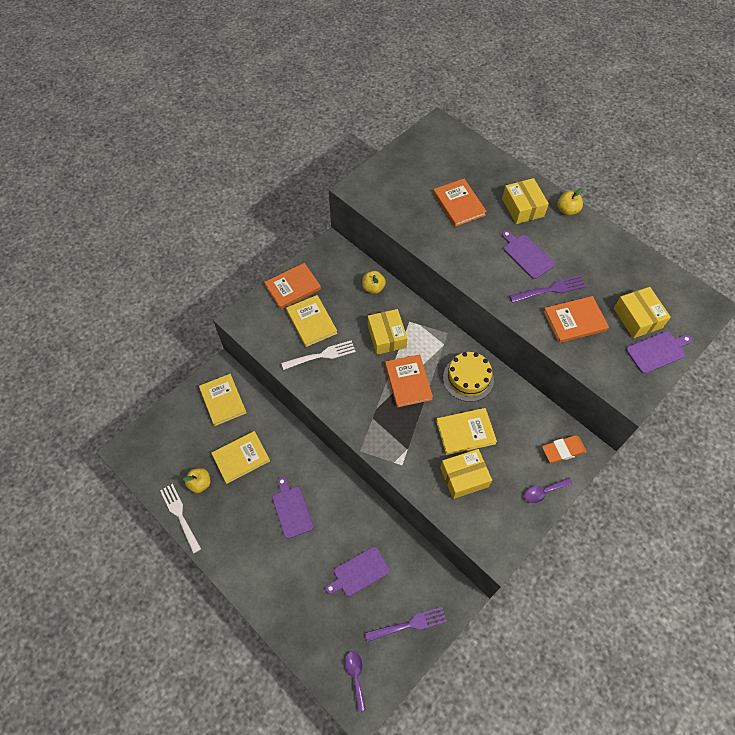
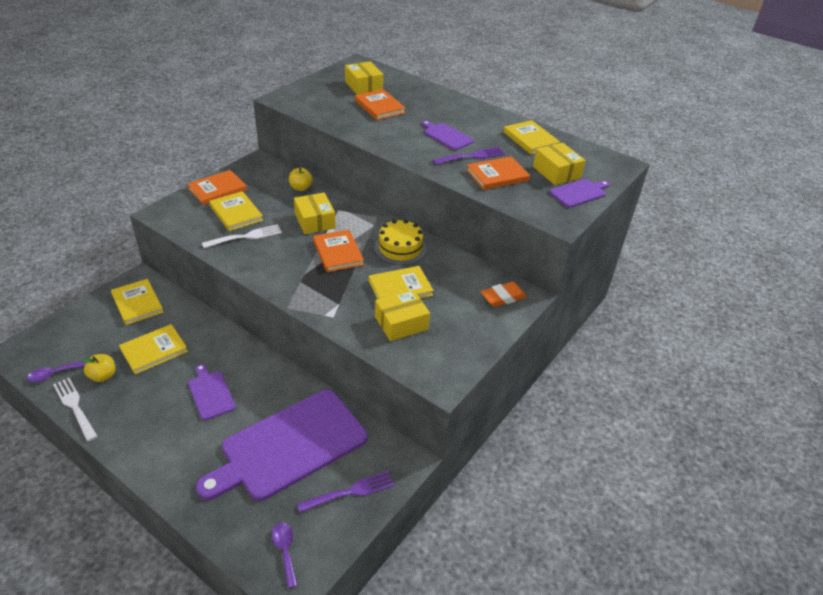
camera: 10 degrees left, 20 degrees down
(359, 572) = (289, 446): purple cutting board -> purple cutting board, size x2.21
(522, 207) = (439, 108): yellow box -> yellow box (363, 86)
(543, 492) = (487, 330): purple spoon -> purple spoon (54, 374)
(567, 210) = (481, 109): yellow apple -> none
(616, 263) = (530, 139): none -> yellow book

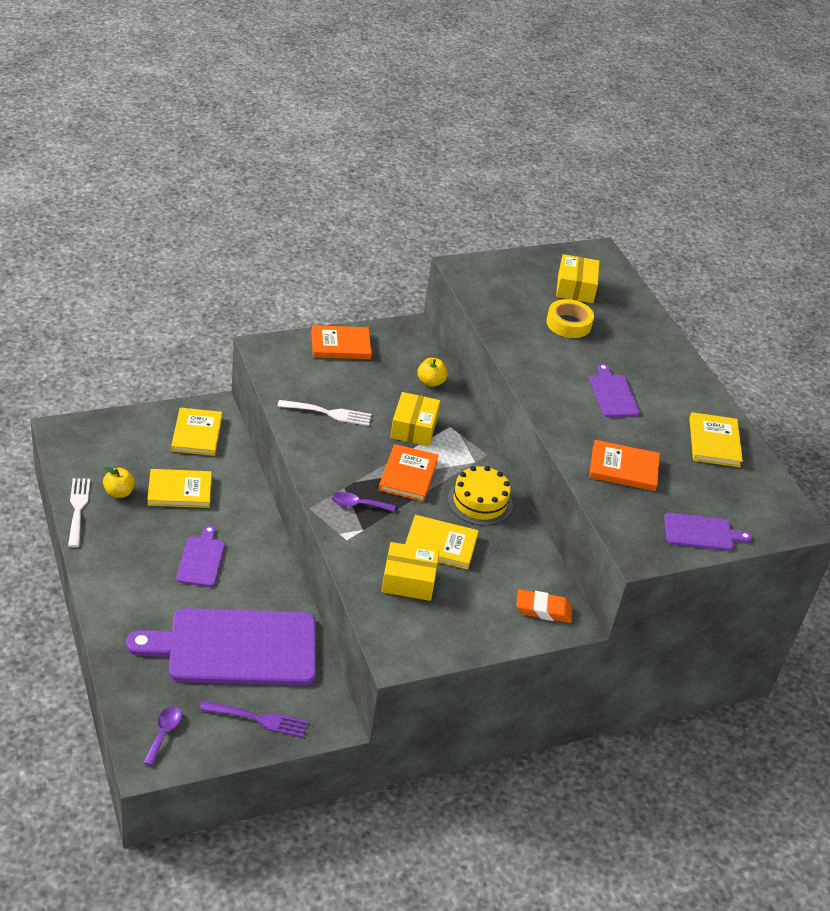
camera: 30 degrees right, 0 degrees up
(54, 374) = (79, 469): purple spoon -> purple spoon (358, 505)
(236, 213) = (339, 381): yellow book -> none
(379, 107) = (568, 323): orange book -> yellow tape
(471, 156) = (617, 432): purple fork -> none
(556, 172) = (701, 496): yellow box -> none

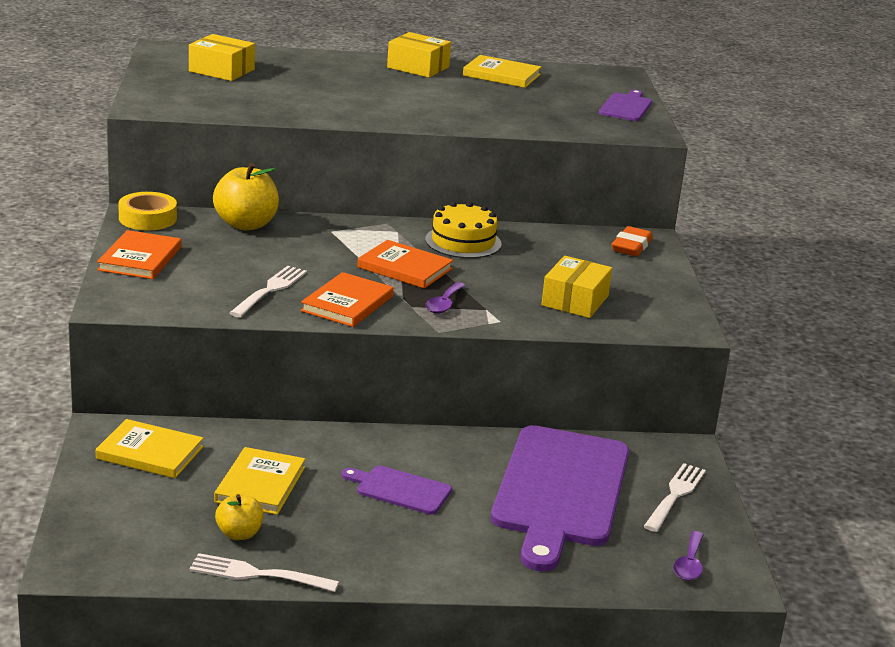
camera: 70 degrees left, 15 degrees down
(164, 733) = (689, 564): purple spoon -> purple spoon turned 105 degrees counterclockwise
(258, 719) = (675, 495): purple fork -> white fork
(414, 428) = (324, 249): yellow box -> yellow box (418, 67)
(431, 382) = (246, 224): yellow apple -> yellow apple, size x1.72
(440, 544) = (523, 274): yellow book -> none
(568, 323) = (283, 86): yellow tape -> yellow tape (147, 218)
(613, 394) = (412, 94): purple cutting board -> none
(623, 468) = (528, 114): orange book -> orange book (347, 303)

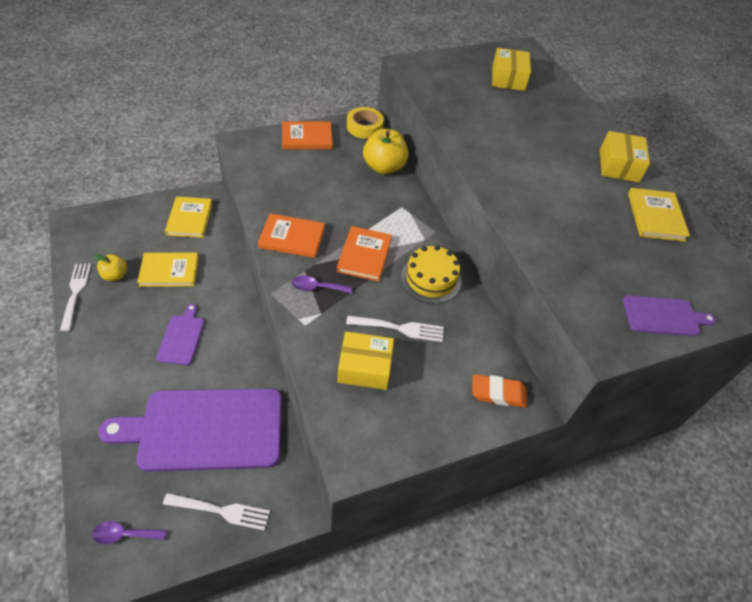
camera: 70 degrees right, 25 degrees up
(270, 290) = (293, 199): white fork -> white fork (399, 328)

